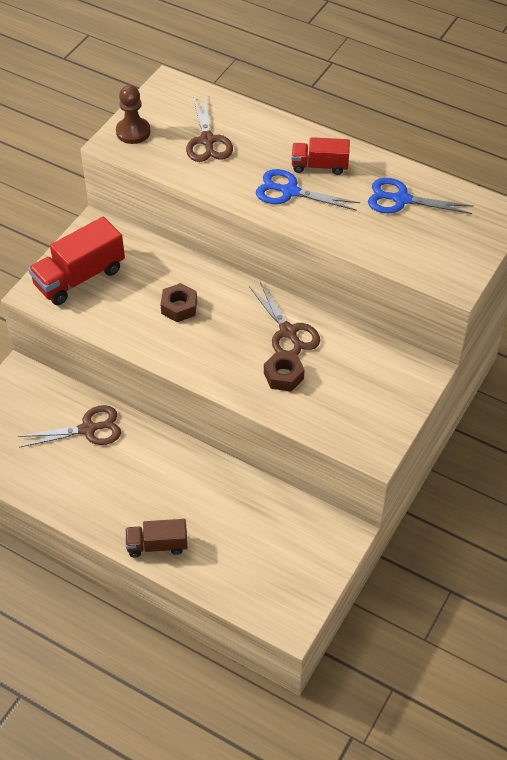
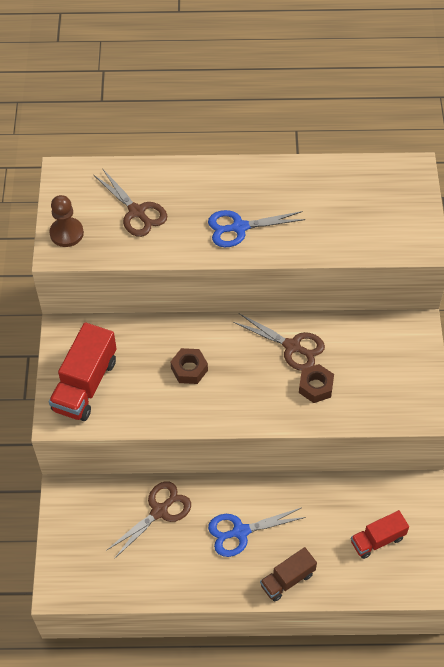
camera: 30 degrees left, 5 degrees up
(319, 166) = (246, 193): red truck -> red truck (377, 540)
(401, 199) = (331, 193): blue scissors -> blue scissors (240, 532)

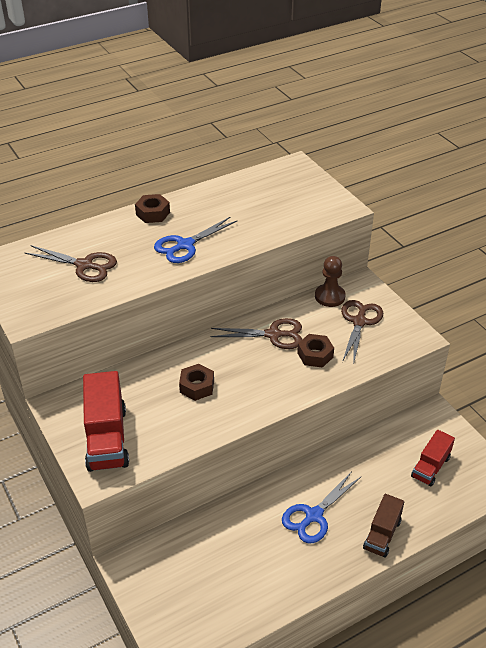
camera: 30 degrees left, 15 degrees down
(66, 233) = (27, 303): brown pawn -> brown pawn (330, 296)
(159, 511) = (229, 534): brown scissors -> brown scissors (359, 322)
(233, 175) = (153, 213): none -> brown nut

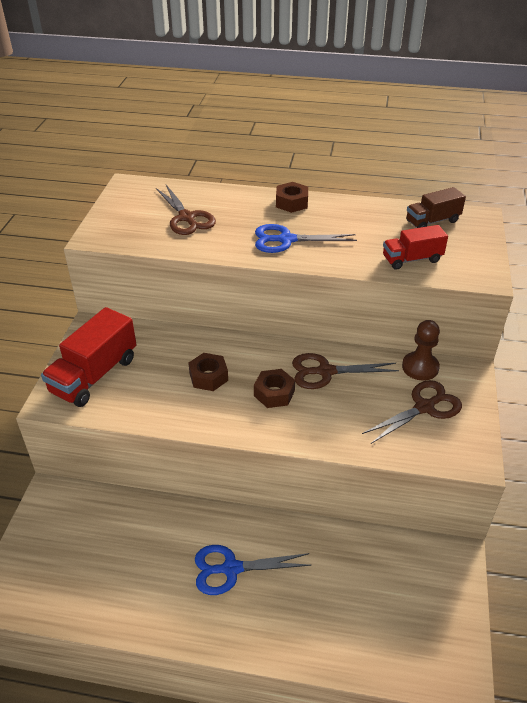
camera: 40 degrees right, 0 degrees up
(273, 335) = (325, 372): brown scissors -> brown scissors turned 135 degrees clockwise
(315, 355) = (344, 412): brown nut -> brown nut (274, 393)
(382, 534) = (274, 636): brown truck -> brown truck (432, 221)
(430, 467) = (395, 607): red truck -> red truck (412, 259)

